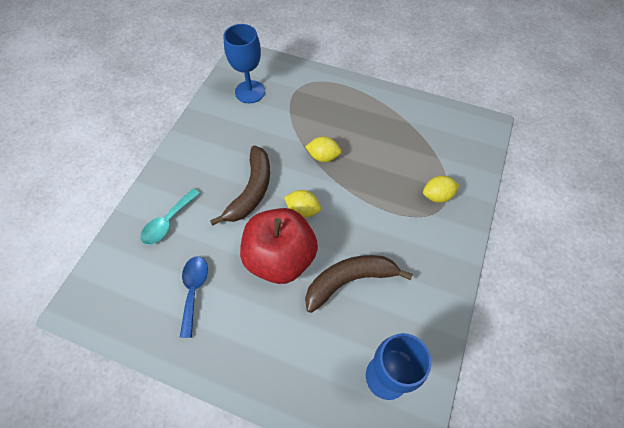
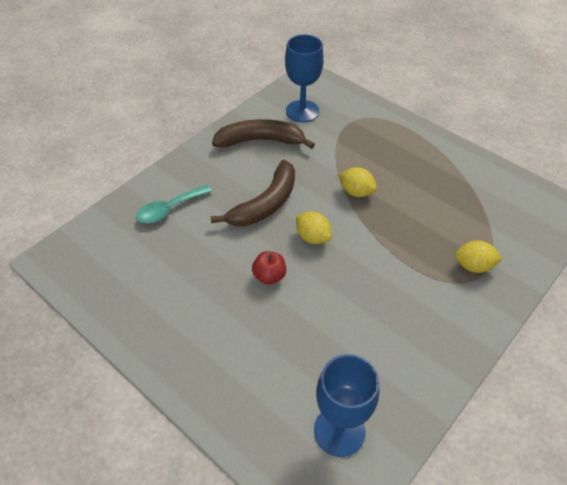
camera: 20 degrees right, 10 degrees down
(194, 290) = (168, 279): blue spoon -> none
(280, 258) = (269, 276): red apple -> red apple, size x0.41
(349, 281) = (336, 321): brown banana -> brown banana (260, 141)

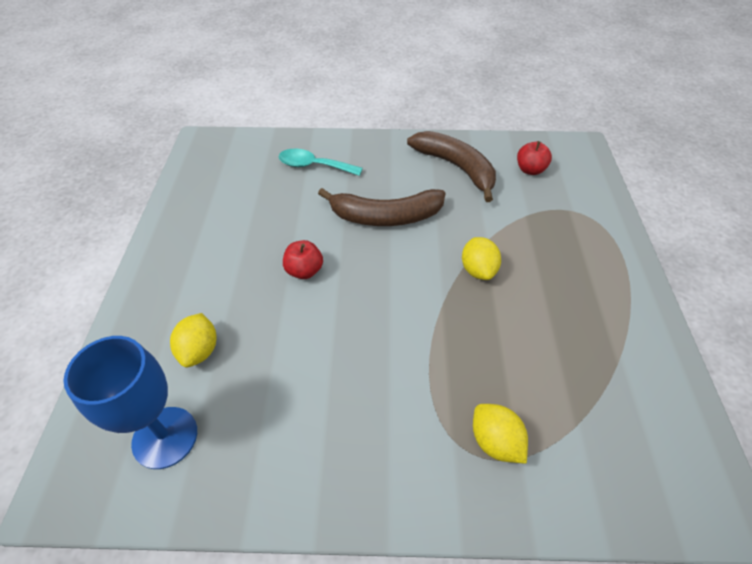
camera: 50 degrees right, 0 degrees up
(302, 111) = (530, 170): blue goblet -> red apple
(312, 237) = (382, 273): yellow lemon -> yellow lemon (199, 350)

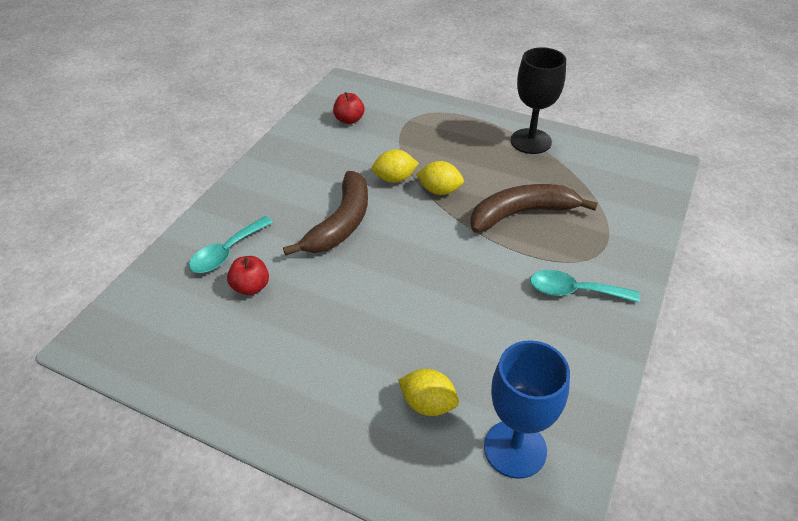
camera: 65 degrees left, 5 degrees down
(304, 271) = (373, 299): red apple -> red apple (251, 287)
(395, 440) = (574, 291): none -> turquoise spoon
(456, 167) = (312, 158): brown banana -> brown banana (522, 213)
(495, 441) = (593, 239): yellow lemon -> yellow lemon (395, 179)
(628, 326) = (530, 141): none -> black goblet

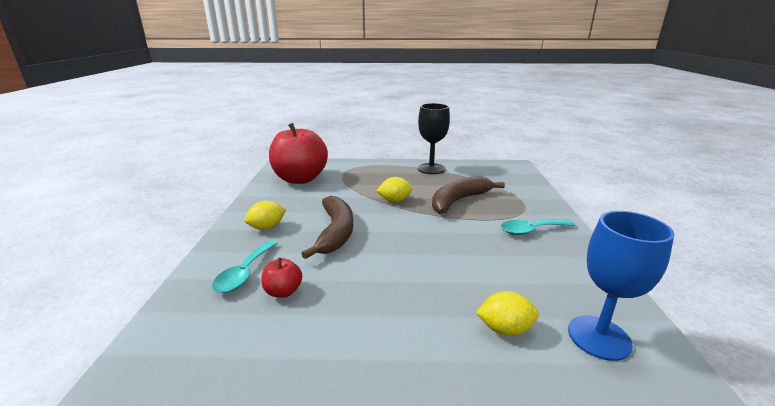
camera: 25 degrees left, 20 degrees down
(349, 120) = (300, 179): red apple -> red apple, size x2.42
(395, 179) = (357, 201): yellow lemon -> yellow lemon (267, 227)

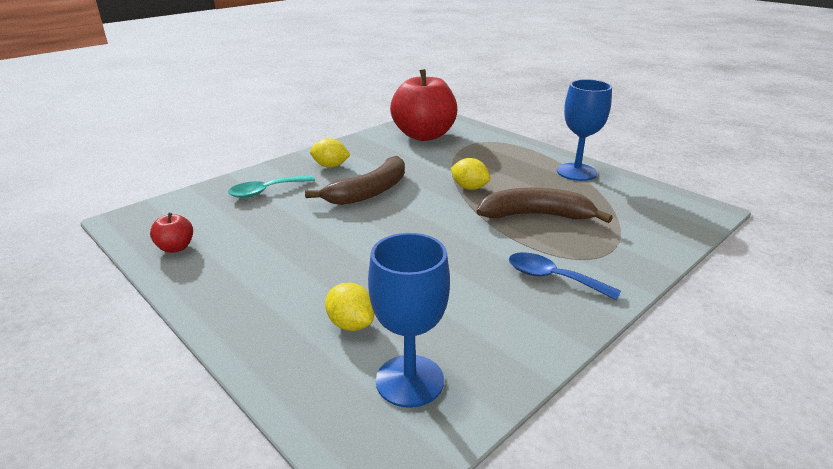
camera: 45 degrees right, 5 degrees up
(283, 291) = (266, 214): red apple -> red apple (176, 248)
(431, 169) = (576, 172): black goblet -> blue goblet
(531, 230) = (552, 278): turquoise spoon -> blue spoon

